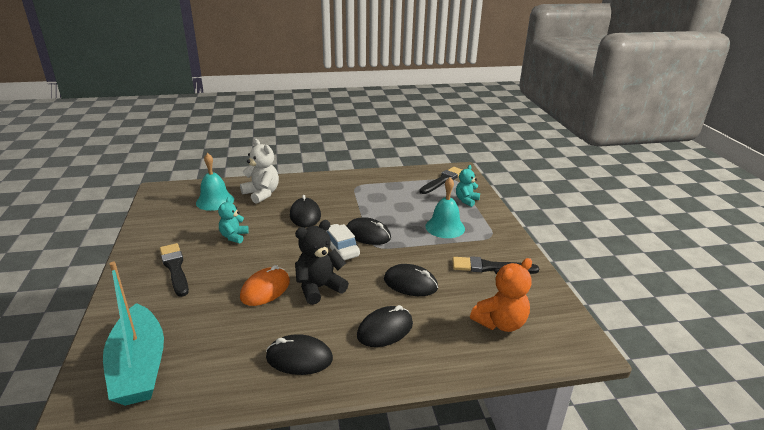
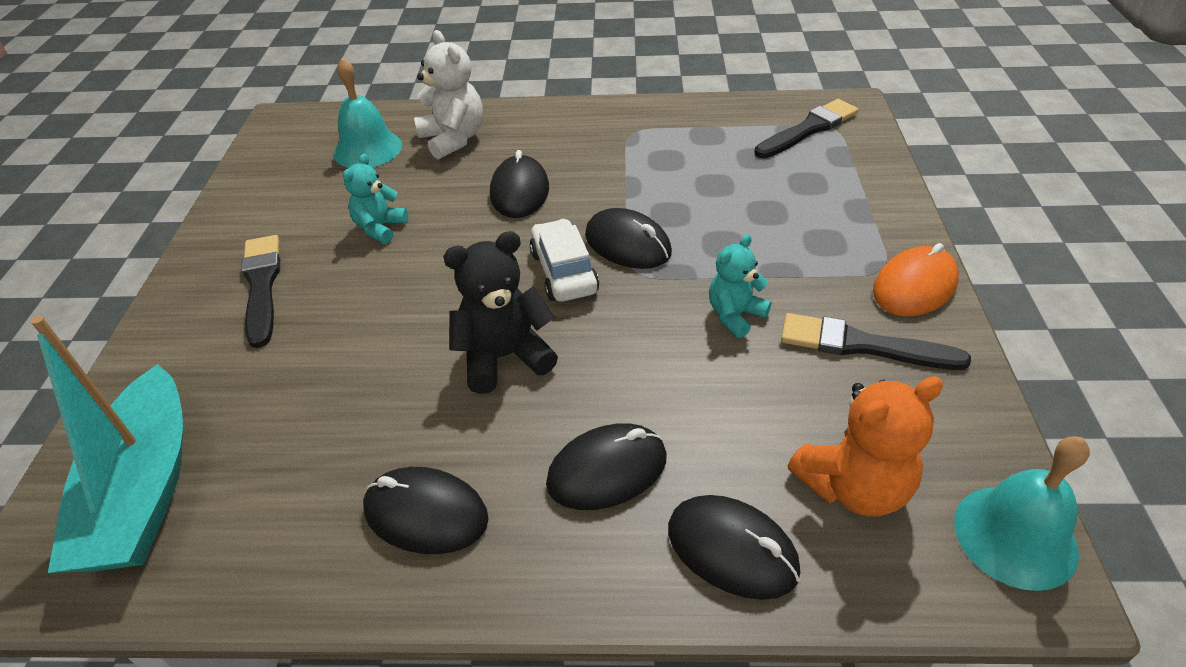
camera: 15 degrees right, 15 degrees up
(265, 289) = (405, 349): orange mouse -> orange mouse (914, 286)
(410, 283) = (685, 366): black mouse -> black mouse (732, 549)
(445, 227) = (787, 239): turquoise bell -> turquoise bell (1015, 536)
(466, 200) = (847, 179): turquoise teddy bear -> turquoise teddy bear (735, 315)

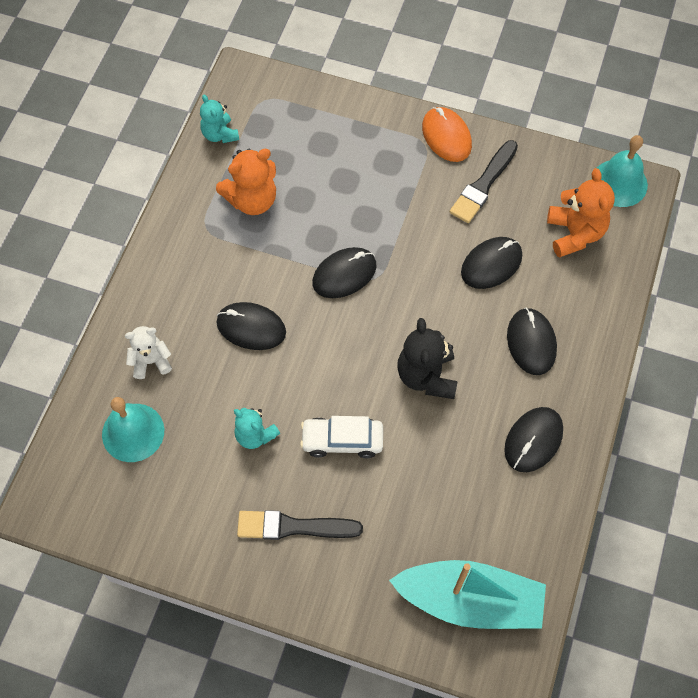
camera: 75 degrees left, 20 degrees up
(453, 139) = (151, 361): white teddy bear -> white teddy bear, size x0.65
(564, 272) = (358, 321): white car -> white car (342, 440)
(689, 152) = (252, 200): none -> orange teddy bear
(732, 549) = (595, 301): black mouse -> black mouse (491, 264)
(735, 315) = (436, 238): turquoise teddy bear -> turquoise teddy bear (220, 134)
(808, 129) = (259, 115): black brush -> none

